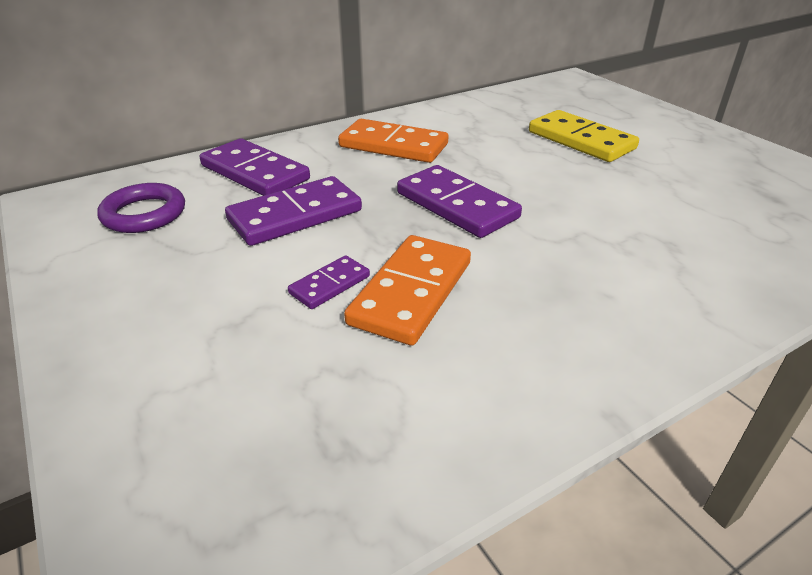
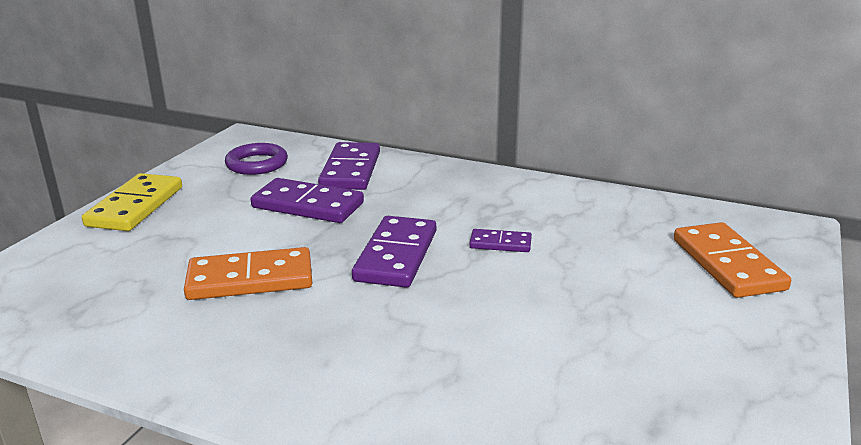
camera: 55 degrees right, 10 degrees down
(330, 285) = (233, 249): purple domino -> purple domino (500, 243)
(393, 146) = (466, 197): orange domino -> orange domino (727, 264)
(580, 140) = (619, 275): yellow domino -> yellow domino (135, 206)

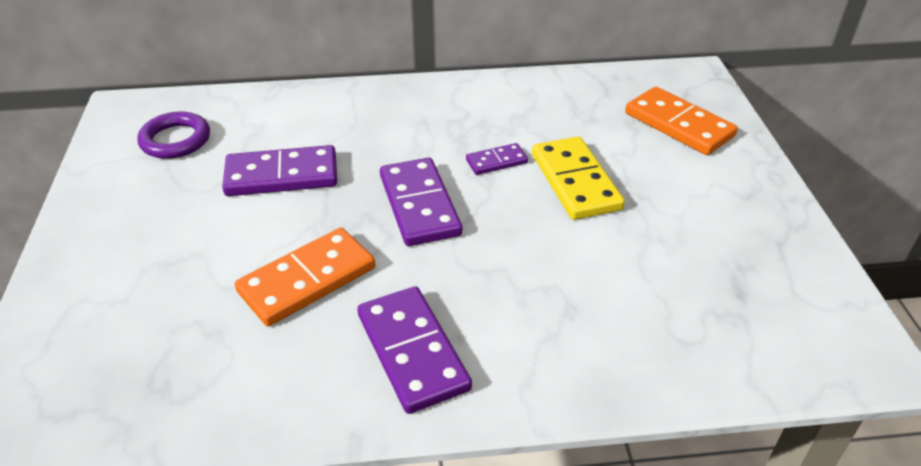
camera: 30 degrees left, 15 degrees up
(135, 206) = (89, 237): yellow domino -> yellow domino (575, 181)
(350, 170) = (285, 119): purple domino -> purple domino (412, 352)

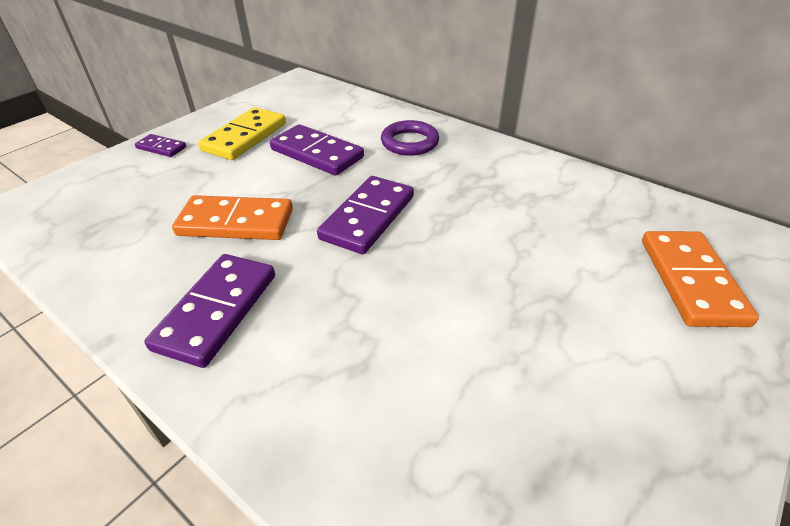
camera: 45 degrees right, 0 degrees up
(175, 140) = (295, 107): purple ring -> purple ring (409, 142)
(496, 161) = (467, 219): purple domino -> purple domino (161, 148)
(575, 181) = (511, 270): yellow domino -> yellow domino (245, 137)

